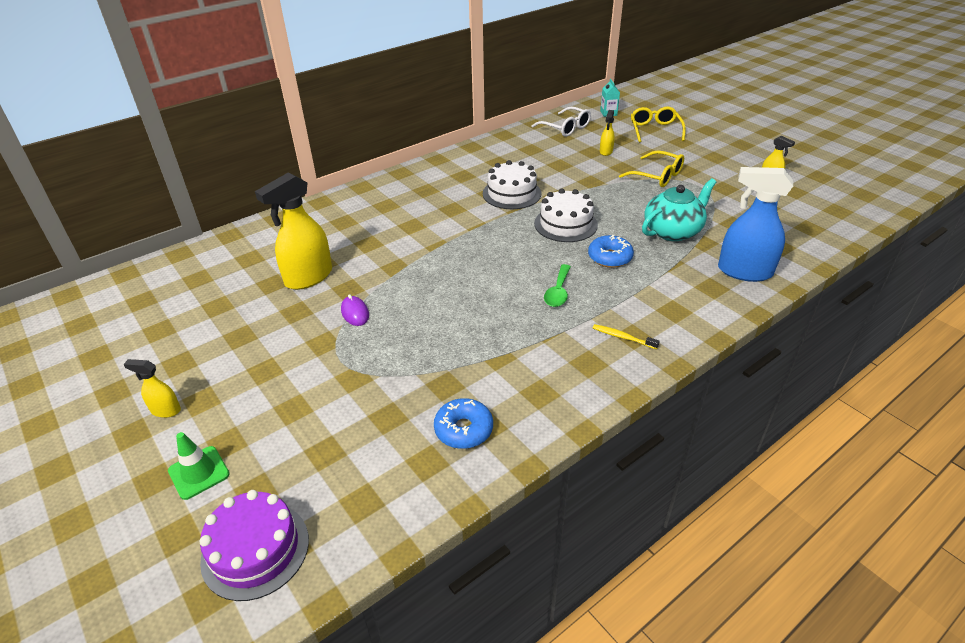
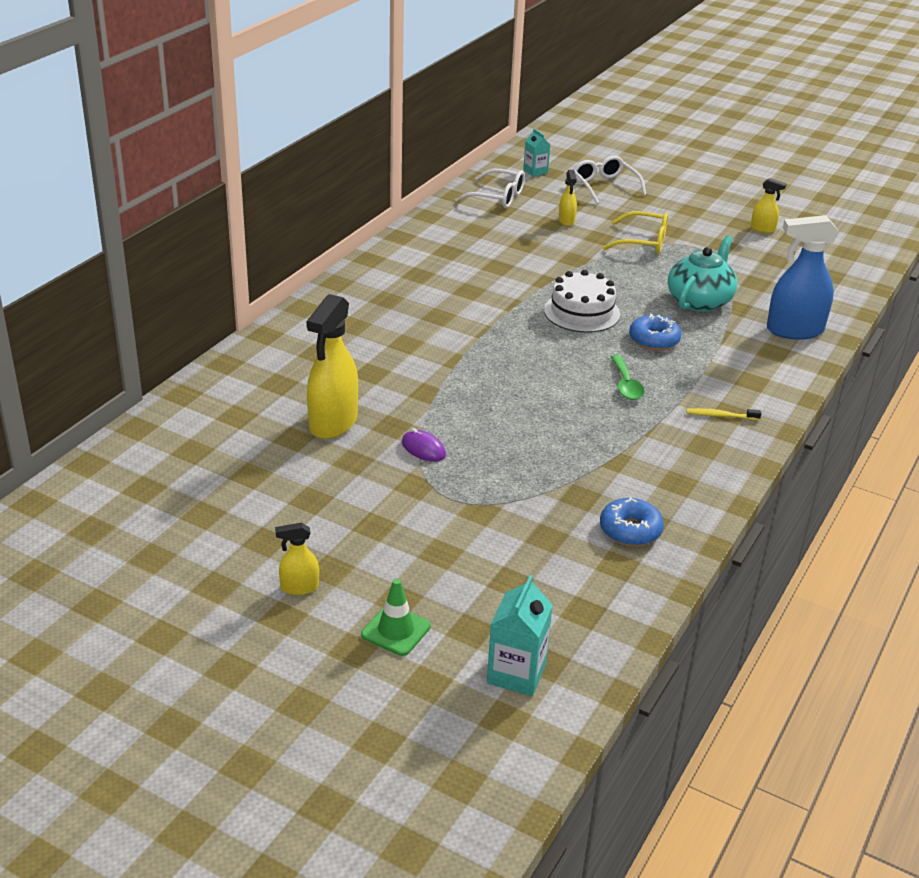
camera: 25 degrees left, 5 degrees down
(255, 550) = (516, 673): purple cake -> turquoise carton
(511, 193) = (494, 287): white cake -> none
(655, 130) = (604, 186): yellow glasses -> white glasses

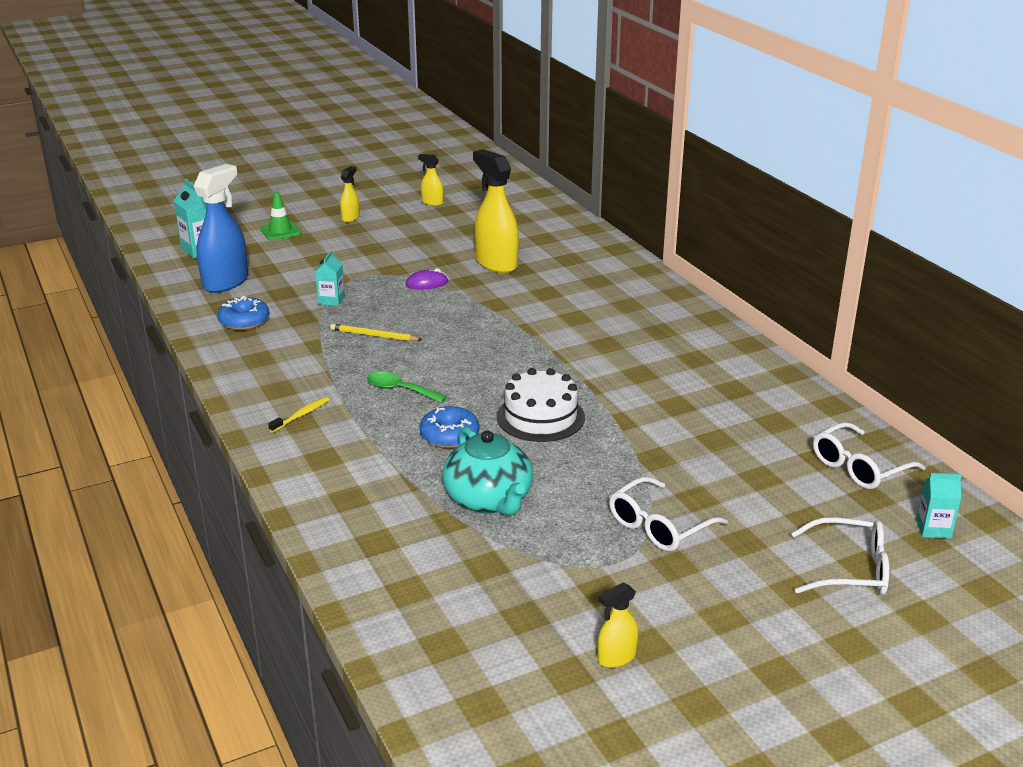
camera: 125 degrees right, 5 degrees down
(525, 494) = (331, 300): none -> turquoise carton
(560, 436) = (374, 335): none -> yellow pencil
(566, 221) = (758, 492): yellow spray bottle -> yellow spray bottle (432, 202)
(643, 242) = (659, 526): yellow glasses -> white glasses
(794, 330) = (366, 534): blue spray bottle -> blue spray bottle (226, 282)

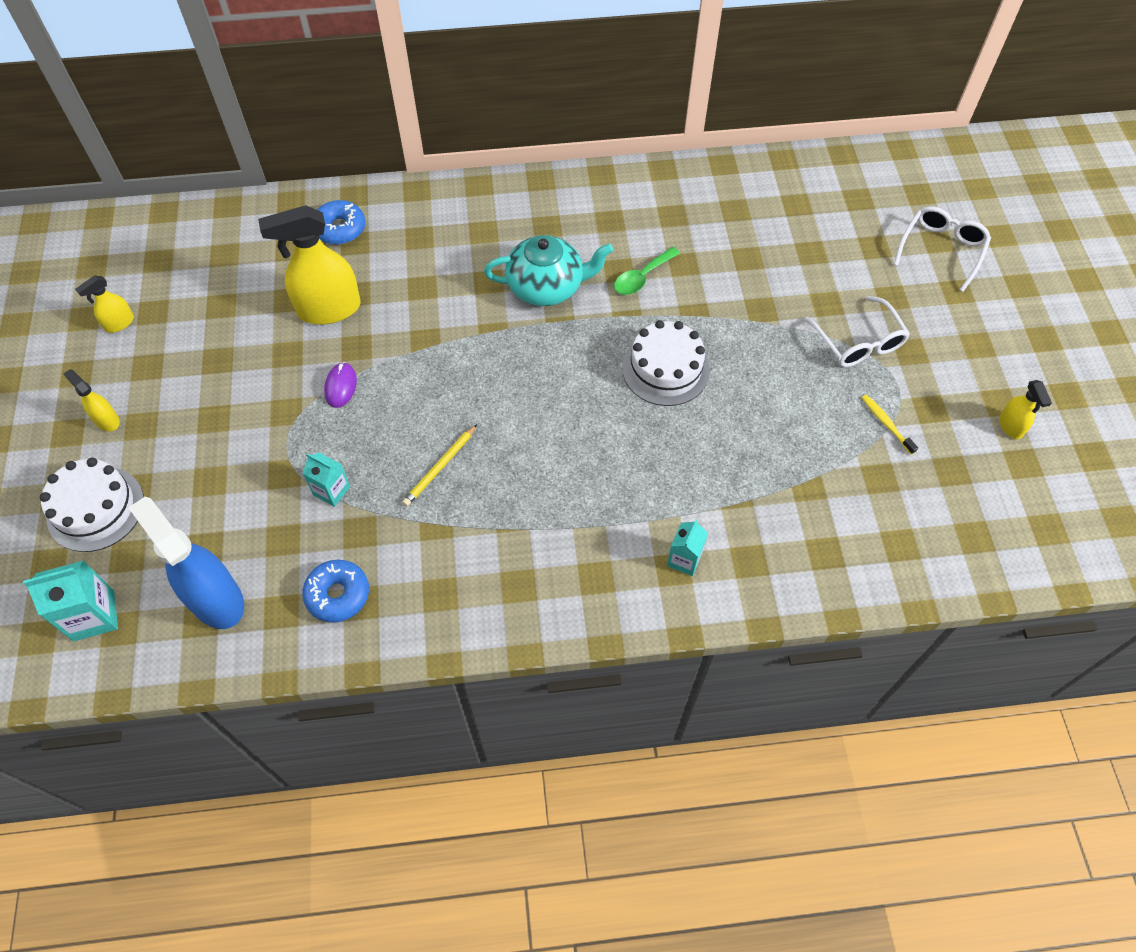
camera: 70 degrees left, 30 degrees up
(280, 231) = (95, 509): green traffic cone -> white cake
(301, 415) = (583, 573): yellow toothbrush -> yellow toothbrush (886, 424)
(399, 390) = (568, 471): green spoon -> green spoon (642, 278)
(449, 435) = (671, 450): blue donut -> blue donut (340, 228)
(489, 500) = (787, 449): turquoise teapot -> turquoise teapot (547, 287)
(859, 467) = (817, 188): white glasses -> none
(933, 529) = (906, 183): turquoise carton -> turquoise carton (684, 559)

